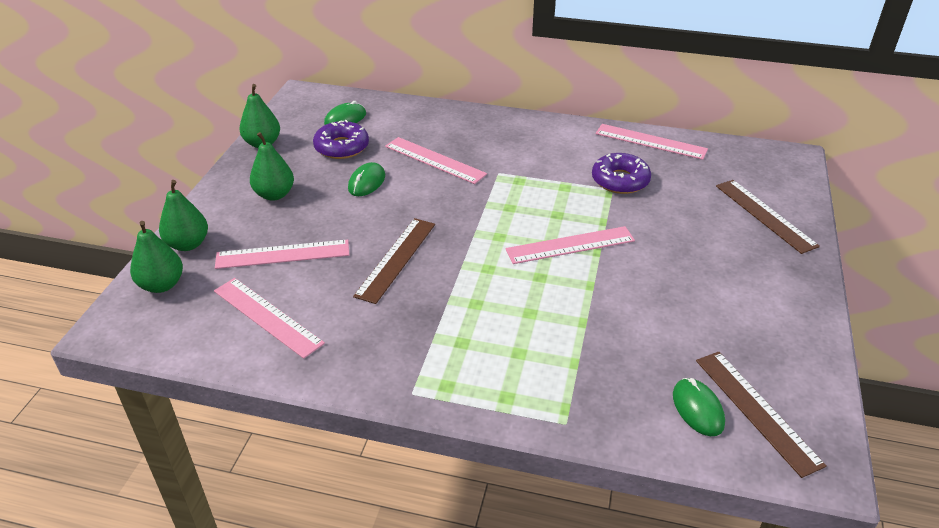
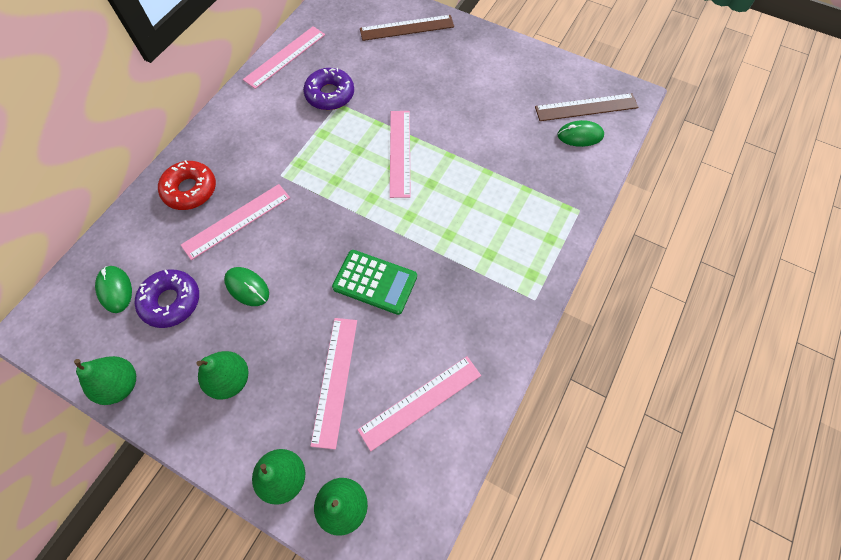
camera: 75 degrees left, 25 degrees up
(396, 259) = (375, 282): brown ruler -> green calculator
(457, 128) = (190, 190): none -> red donut

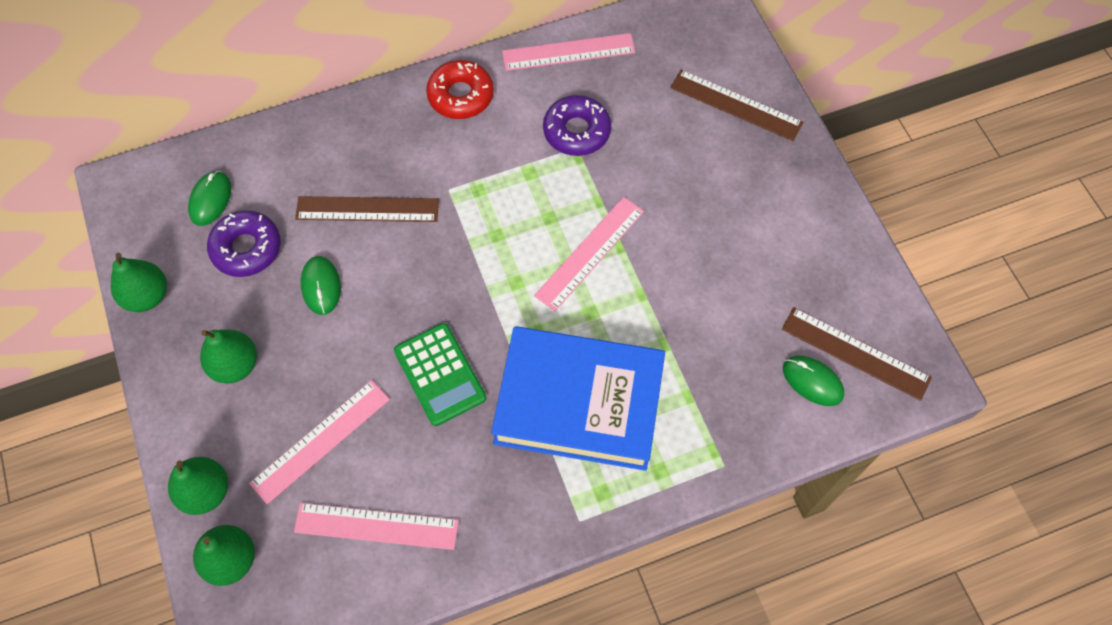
camera: 40 degrees right, 0 degrees up
(190, 190) = (352, 143): red donut -> red donut (460, 96)
(237, 221) = (367, 209): pink ruler -> brown ruler
(472, 236) = (579, 403): none -> blue book

